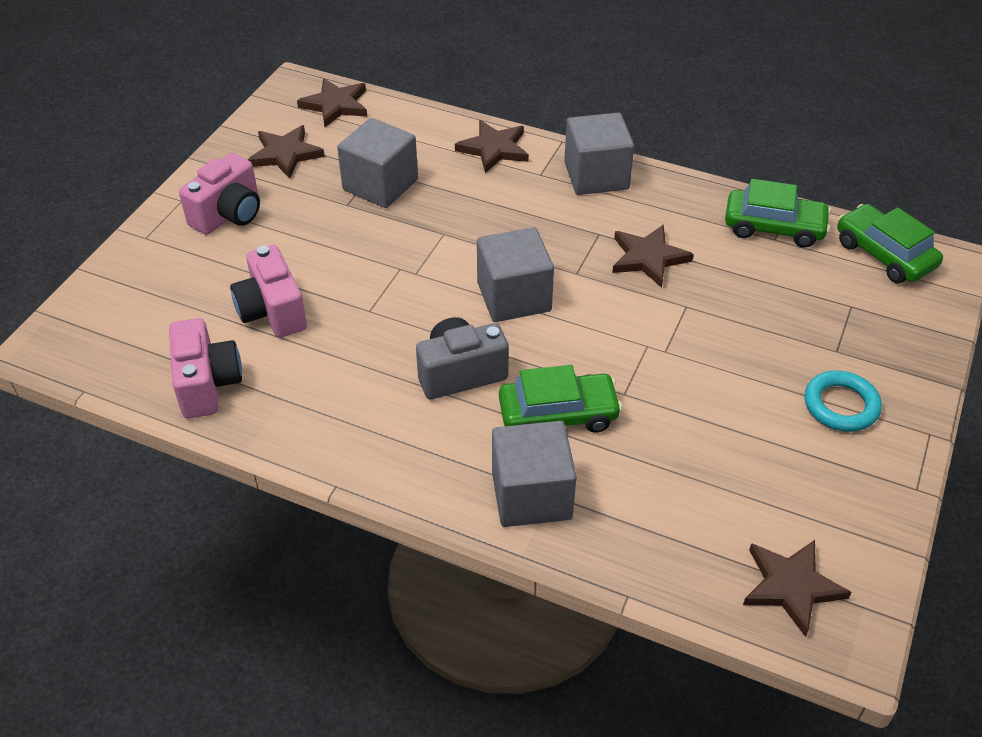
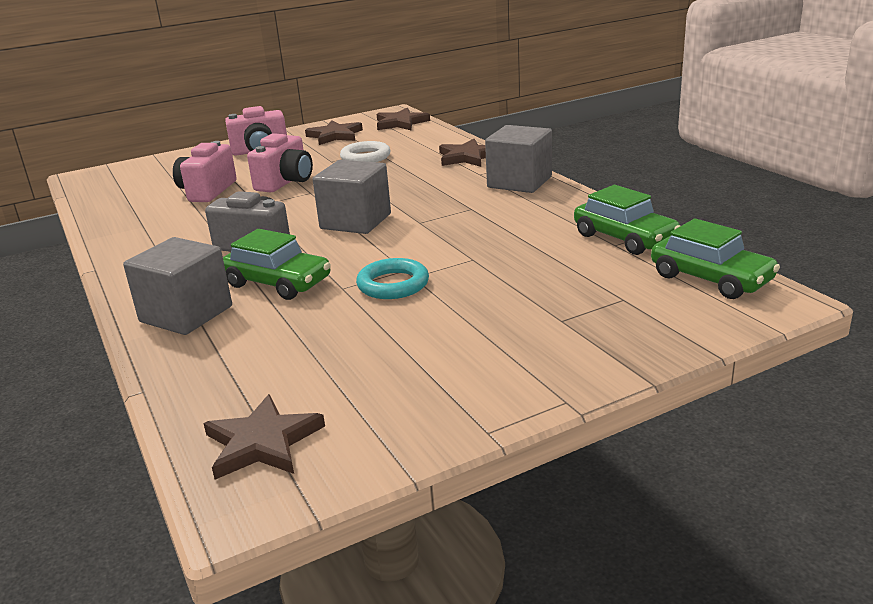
camera: 40 degrees right, 20 degrees down
(207, 384) = (120, 209): pink camera -> pink camera (286, 182)
(380, 185) = (365, 157): grey cube -> white ring
(648, 258) = (487, 228): brown star -> none
(841, 405) = (507, 352): turquoise ring -> turquoise ring (393, 284)
(884, 254) = (711, 278): green car -> green car turned 135 degrees clockwise

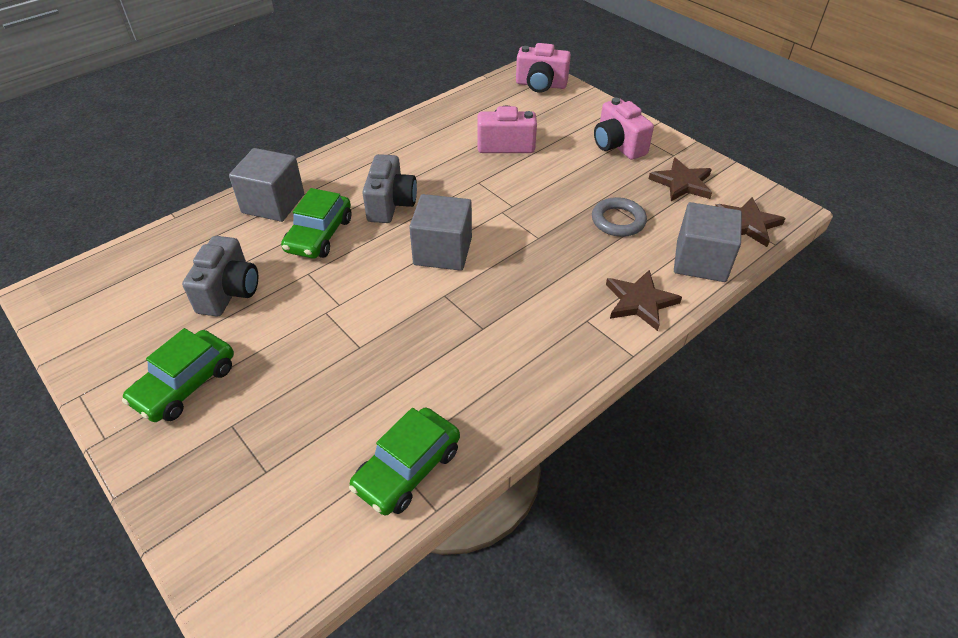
camera: 75 degrees right, 20 degrees up
(262, 442) = (101, 285): brown star -> none
(286, 182) = (535, 184): pink camera -> pink camera (541, 85)
(345, 334) = (229, 292): none -> grey camera
(365, 157) = (618, 221): white ring -> grey ring
(393, 284) = (310, 302): turquoise ring -> none
(519, 182) = (564, 359): grey cube -> grey cube (700, 261)
(711, 278) = (302, 552): green car -> green car (185, 385)

